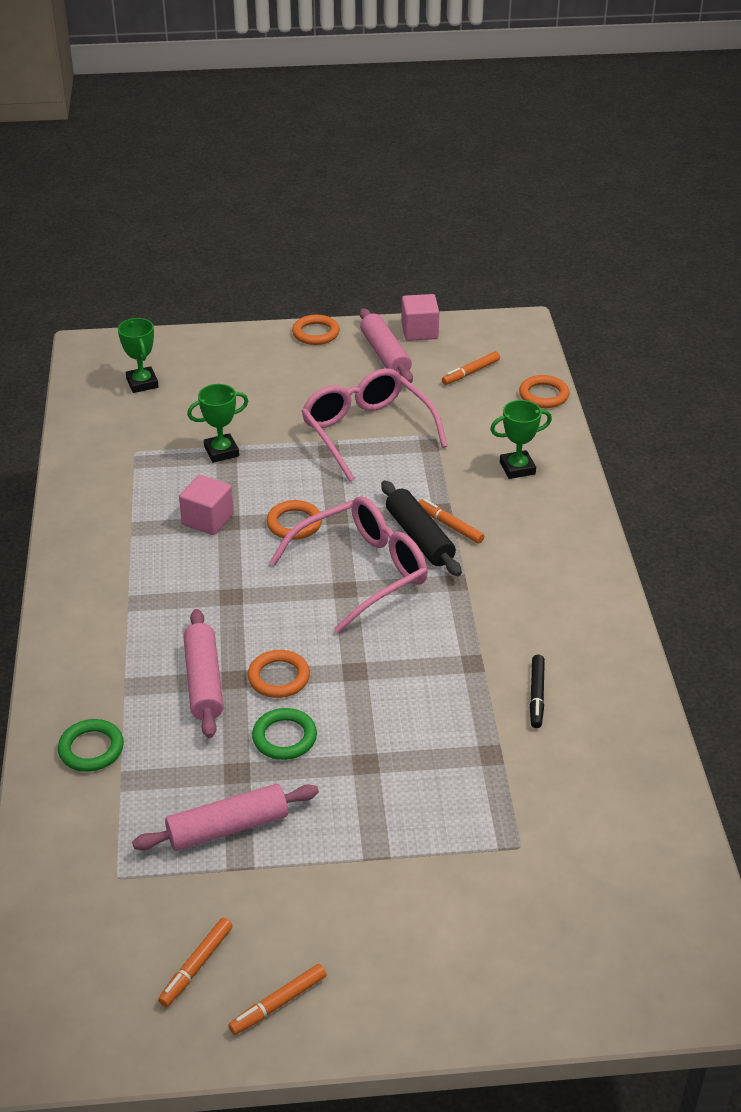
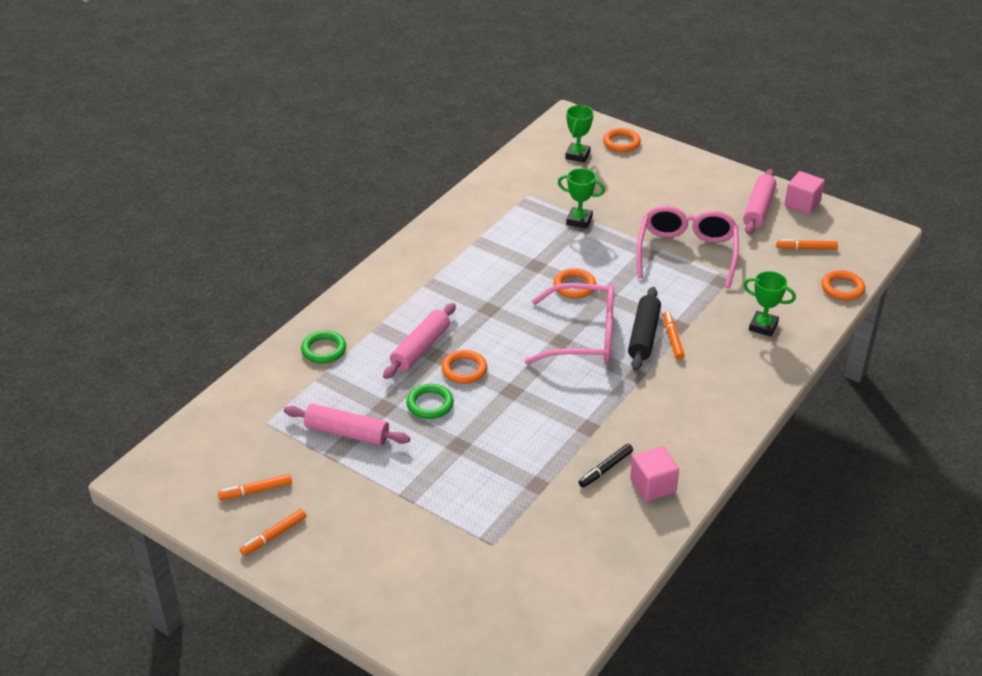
camera: 40 degrees right, 0 degrees up
(208, 519) = (525, 257): pink cube -> pink cube (653, 485)
(278, 1003) = (274, 536): orange marker -> orange marker turned 45 degrees counterclockwise
(316, 333) = (726, 173): orange ring -> orange ring (621, 143)

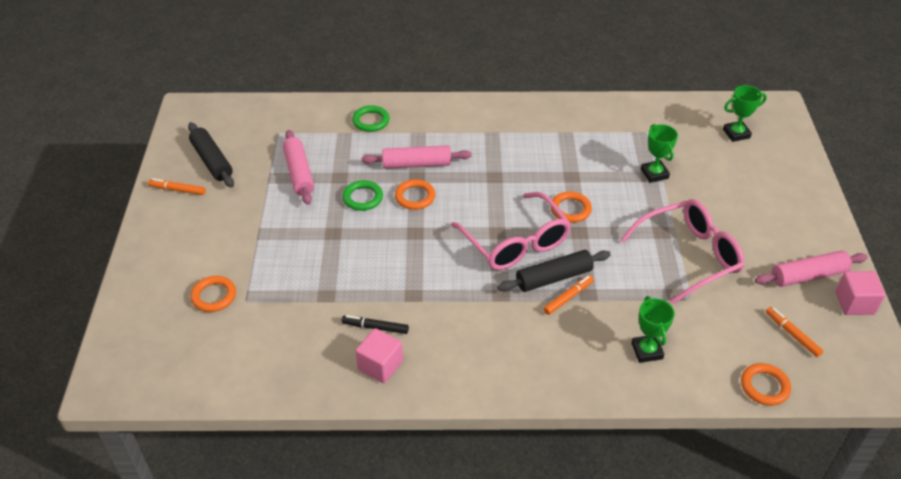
camera: 55 degrees right, 5 degrees up
(256, 491) = (212, 161): orange marker -> black rolling pin
(621, 143) = (786, 150): orange ring -> orange ring (214, 296)

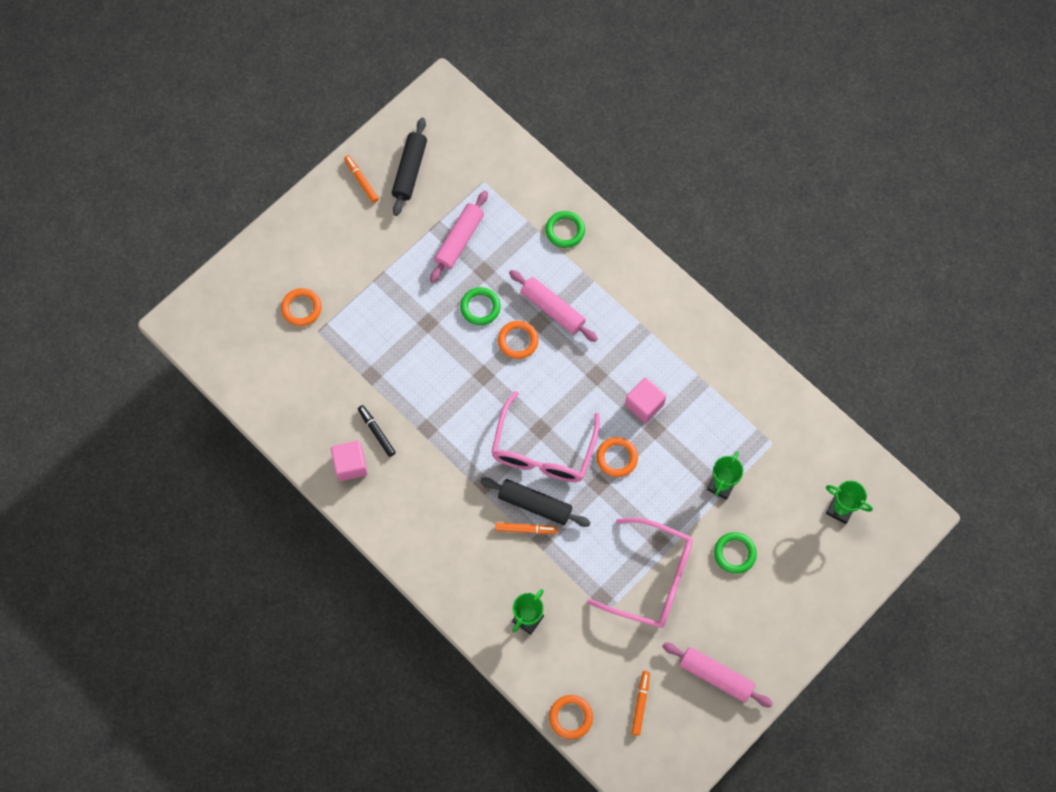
camera: 45 degrees right, 25 degrees up
(715, 201) = (734, 553): none -> green ring
(854, 303) = (717, 726): pink cube -> pink cube (644, 405)

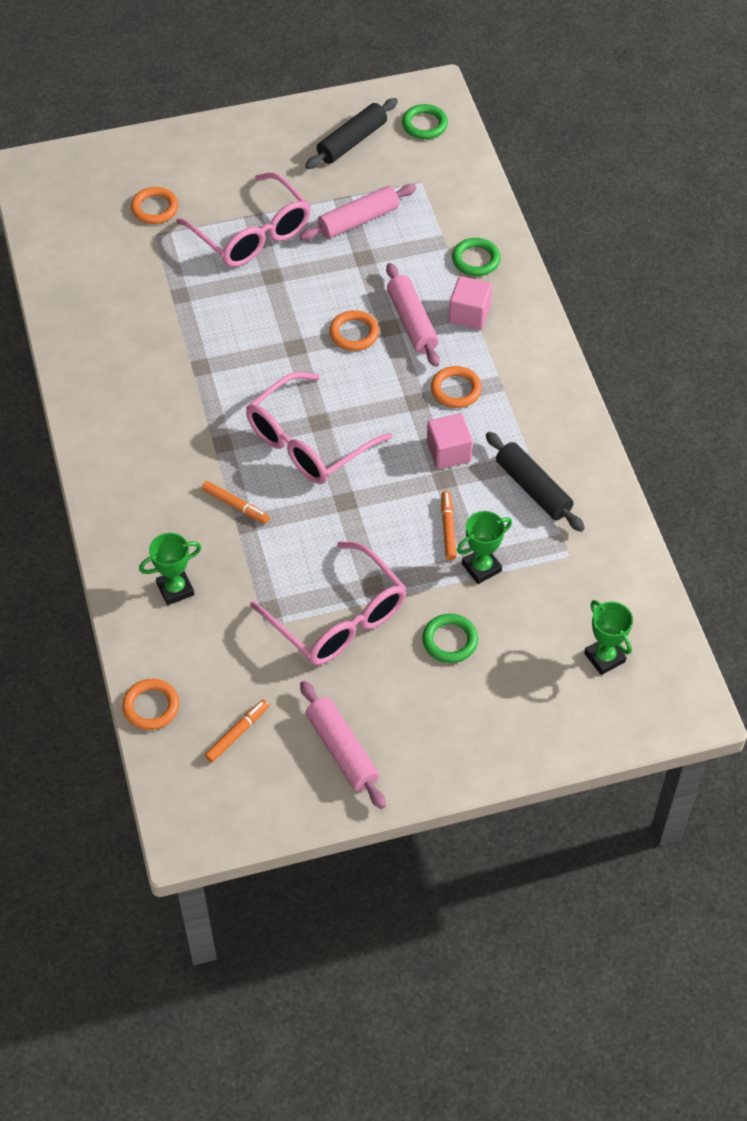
camera: 30 degrees right, 15 degrees down
(350, 465) = (99, 362): pink cube -> pink cube (469, 314)
(361, 181) = (296, 129): orange marker -> orange marker (448, 528)
(376, 432) = (147, 346): black marker -> none
(389, 293) = (252, 233): none -> pink glasses
(480, 307) = (336, 287): green ring -> green ring (424, 124)
(535, 504) = (262, 487): black rolling pin -> black rolling pin (533, 488)
(616, 458) = (382, 487): orange ring -> orange ring (456, 390)

